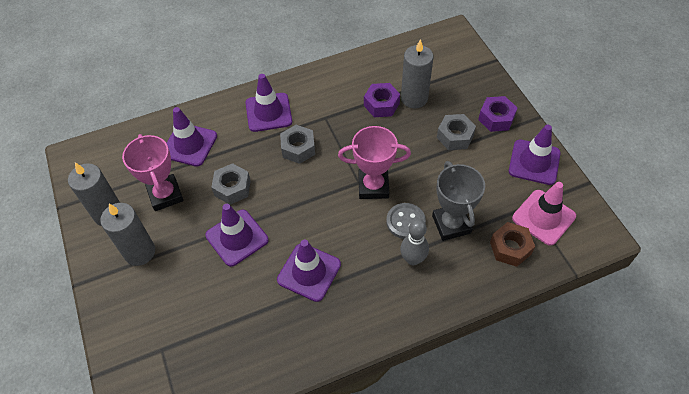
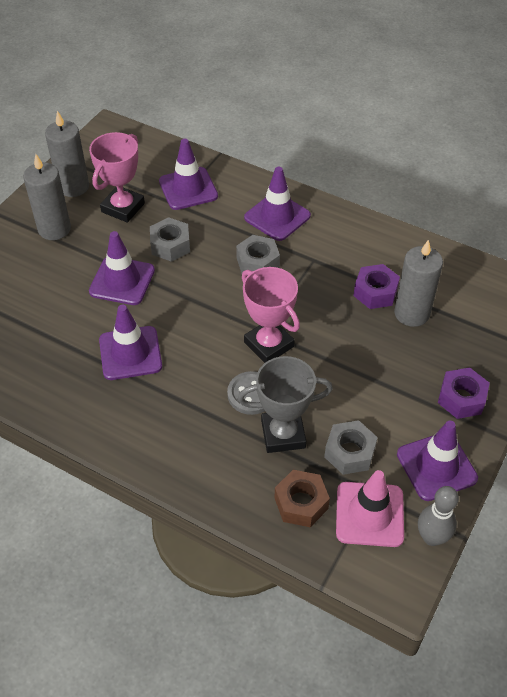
camera: 50 degrees right, 5 degrees down
(413, 259) = (213, 425): grey bowling pin -> grey bowling pin (432, 537)
(451, 224) = (283, 434): grey trophy -> grey trophy turned 45 degrees clockwise
(455, 136) = (398, 375): grey nut -> grey nut (349, 452)

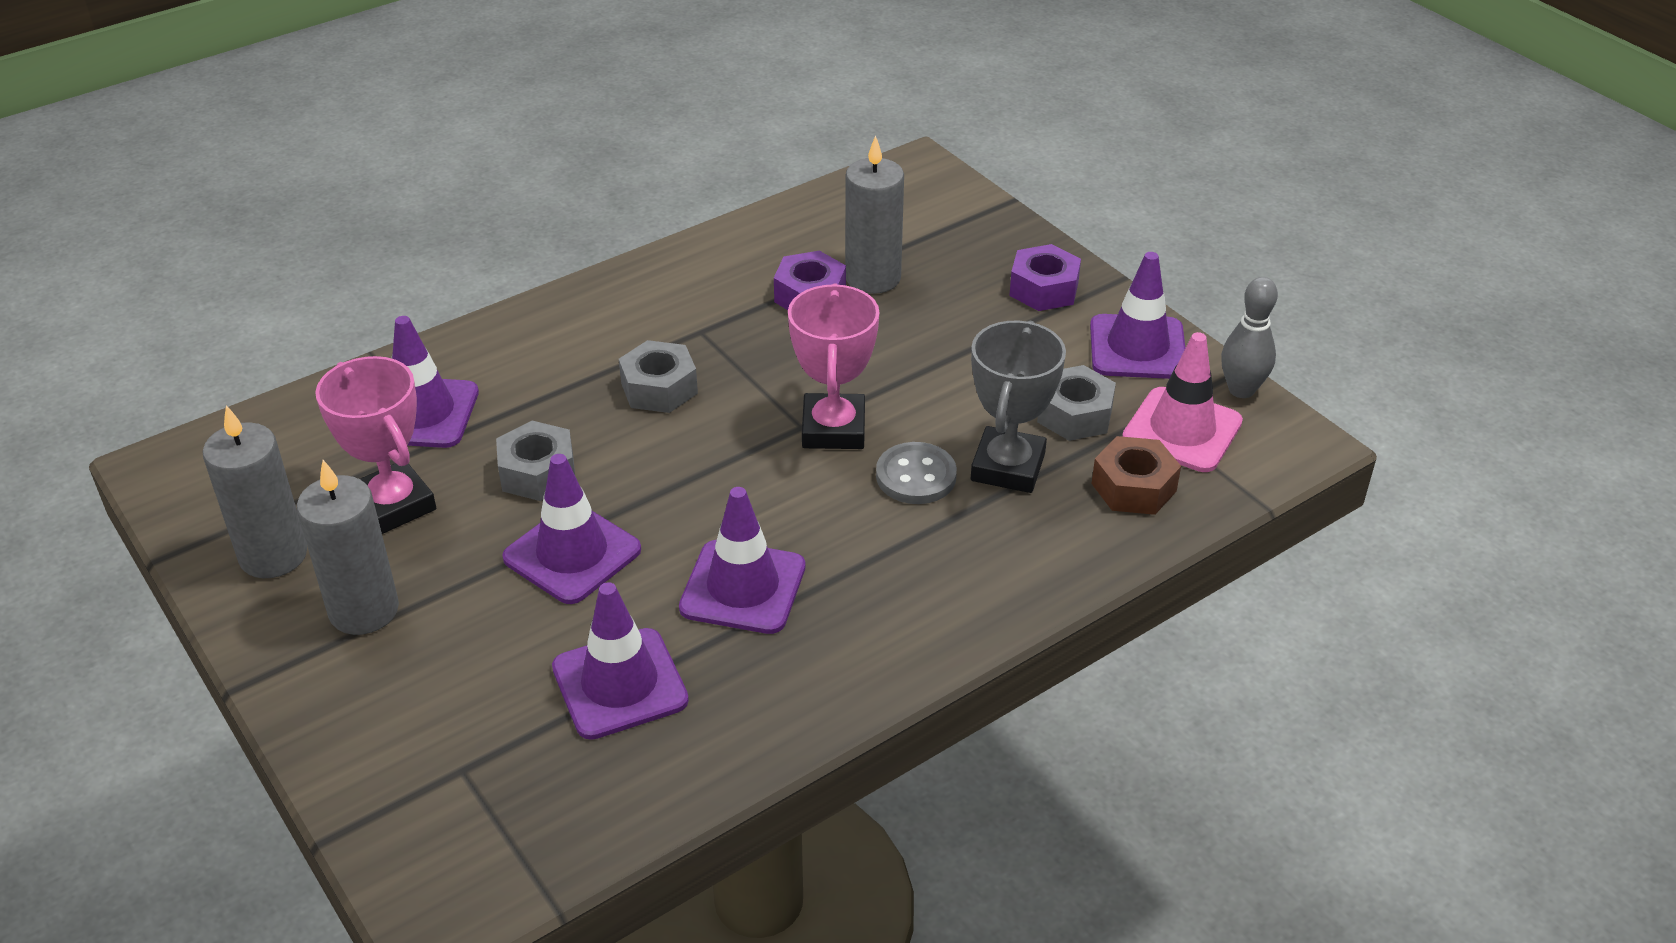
camera: 65 degrees left, 10 degrees down
(269, 344) = (833, 429): pink trophy -> pink trophy turned 75 degrees counterclockwise
(277, 217) = (578, 337): purple traffic cone -> purple traffic cone (620, 684)

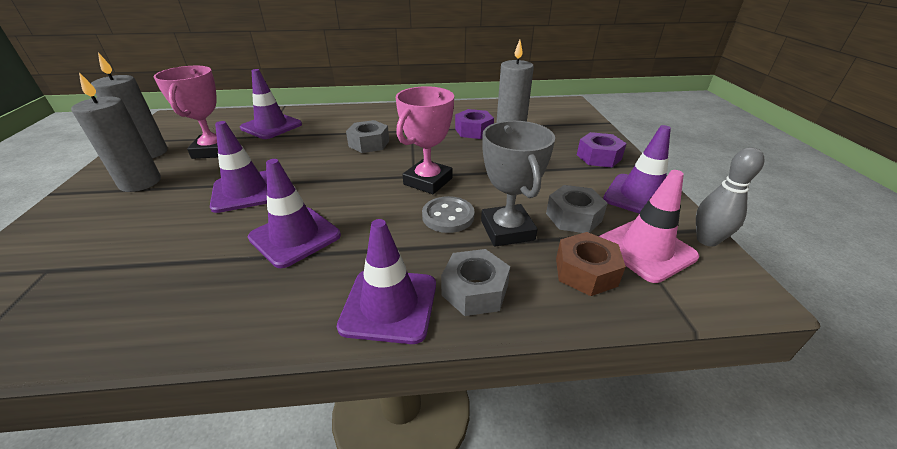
camera: 30 degrees right, 5 degrees down
(538, 472) = (280, 157): grey nut -> grey nut (475, 290)
(620, 684) = (172, 260): purple traffic cone -> purple traffic cone (389, 305)
(1008, 467) = (507, 230): grey trophy -> grey trophy turned 60 degrees counterclockwise

